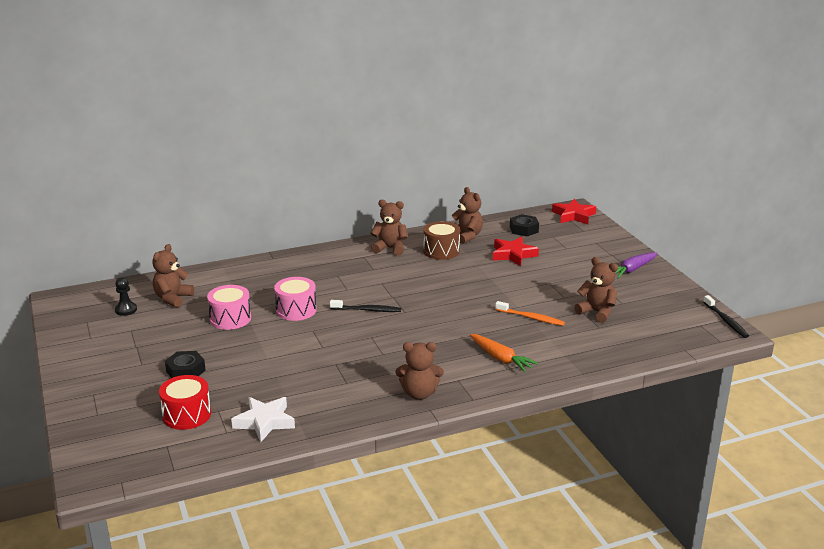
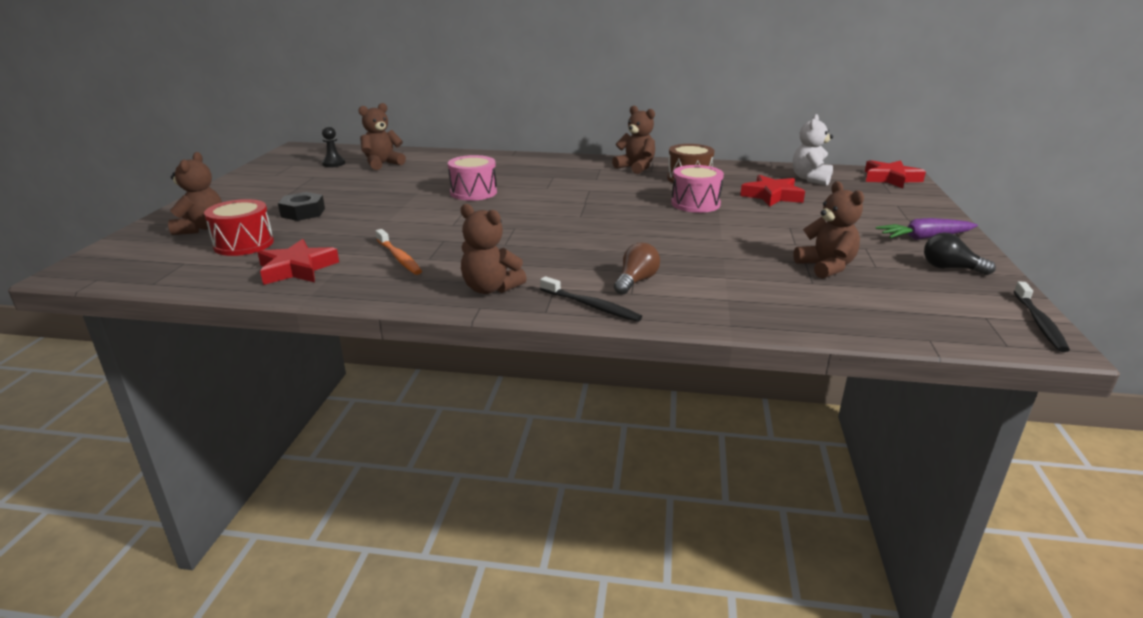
camera: 30 degrees right, 0 degrees up
(230, 318) = (405, 186): pink drum -> pink drum (695, 204)
(265, 422) = (297, 269): white star -> red star
(367, 310) = (542, 206): black toothbrush -> black toothbrush (591, 306)
(466, 236) = (733, 173): brown teddy bear -> brown teddy bear (201, 228)
(501, 358) = (636, 281): orange carrot -> brown light bulb
(524, 229) = (811, 179): black nut -> white teddy bear
(531, 318) = (726, 253): orange toothbrush -> orange toothbrush (399, 258)
(661, 292) = (950, 268): none -> black light bulb

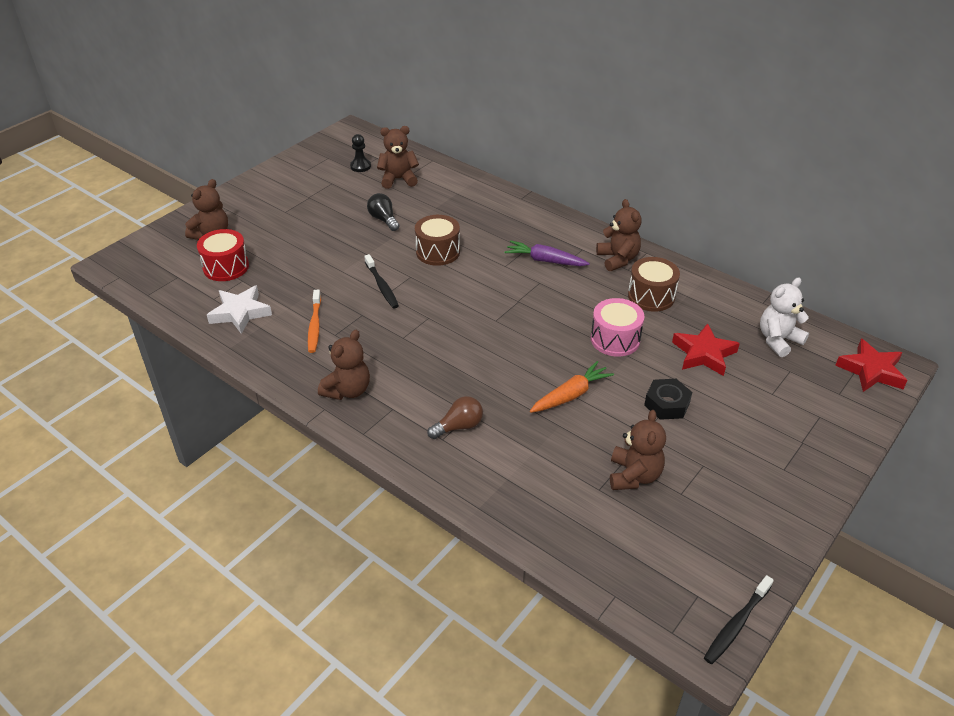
camera: 30 degrees right, 15 degrees up
(297, 269) = (240, 313): red star -> white star
(303, 213) = (290, 237): black nut -> black nut (667, 404)
(473, 192) = (438, 252): pink drum -> brown drum
(490, 288) = (347, 390): brown teddy bear -> brown teddy bear turned 120 degrees counterclockwise
(591, 306) = (400, 441): black toothbrush -> black toothbrush (382, 286)
(706, 239) = (570, 395): none -> orange carrot
(924, 238) = (781, 476): purple carrot -> purple carrot (545, 260)
(950, 268) = (748, 526): black light bulb -> black light bulb (383, 219)

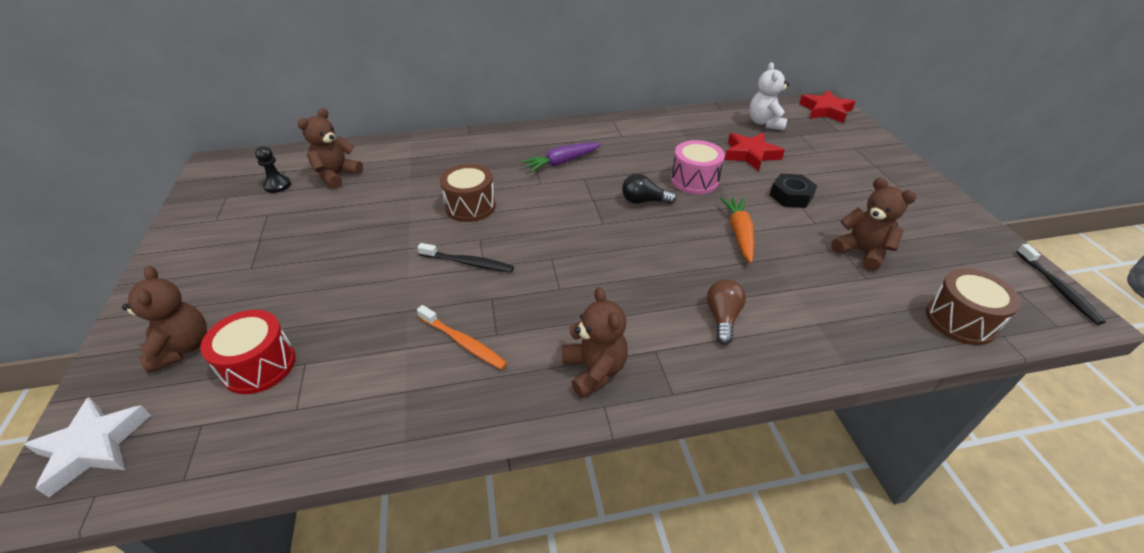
camera: 50 degrees left, 0 degrees up
(240, 313) = (357, 396): white star -> white star (93, 447)
(383, 219) = (376, 212): black light bulb -> black light bulb (644, 201)
(618, 259) = (604, 133): brown teddy bear -> none
(651, 296) = (663, 142): brown drum -> brown drum (960, 320)

